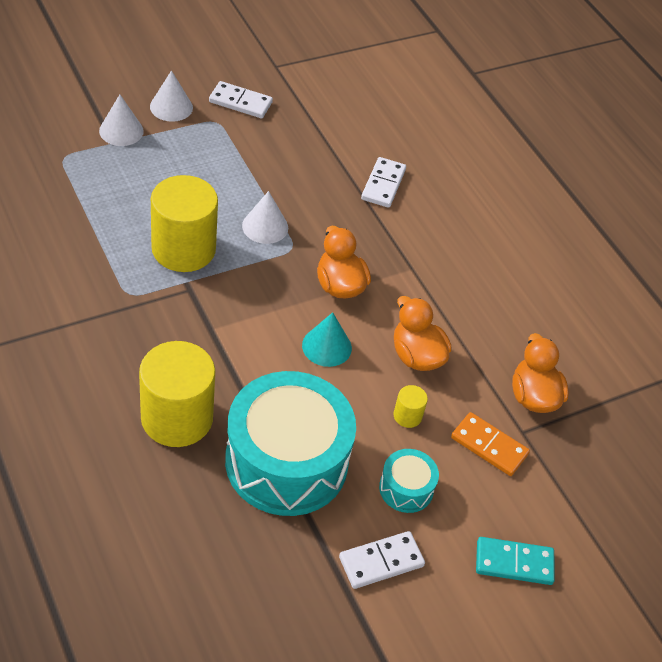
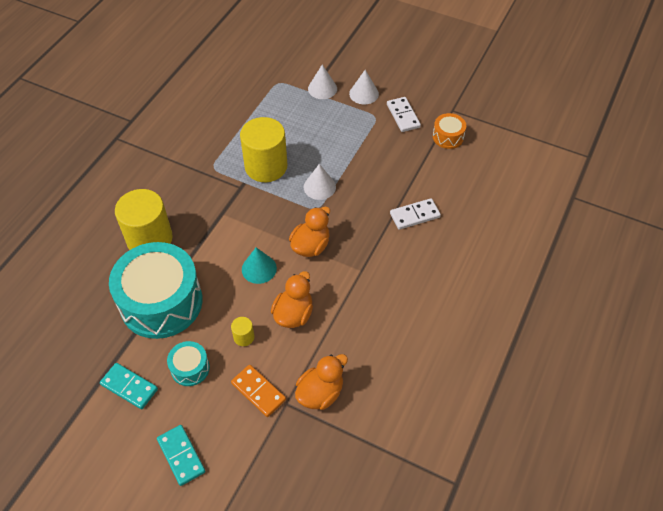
camera: 60 degrees right, 5 degrees up
(308, 93) = (448, 137): none -> orange drum
(381, 561) = (129, 387): white domino -> turquoise domino
(489, 446) = (258, 392): orange domino -> orange domino turned 45 degrees counterclockwise

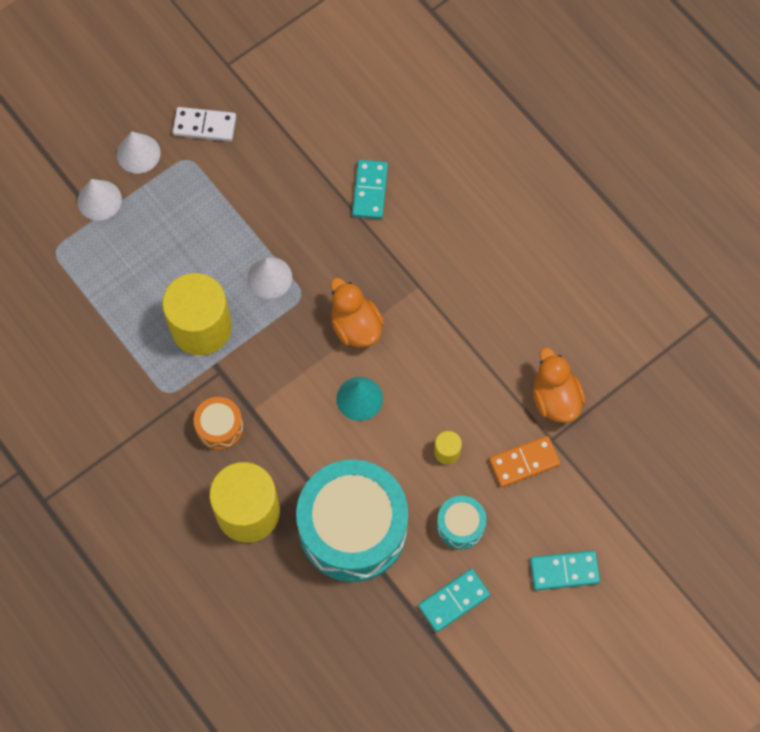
camera: 65 degrees left, 15 degrees up
(293, 314) = (442, 385): orange duck -> none
(414, 215) = (370, 191): white domino -> turquoise domino
(448, 137) = (269, 92): orange drum -> orange drum (219, 427)

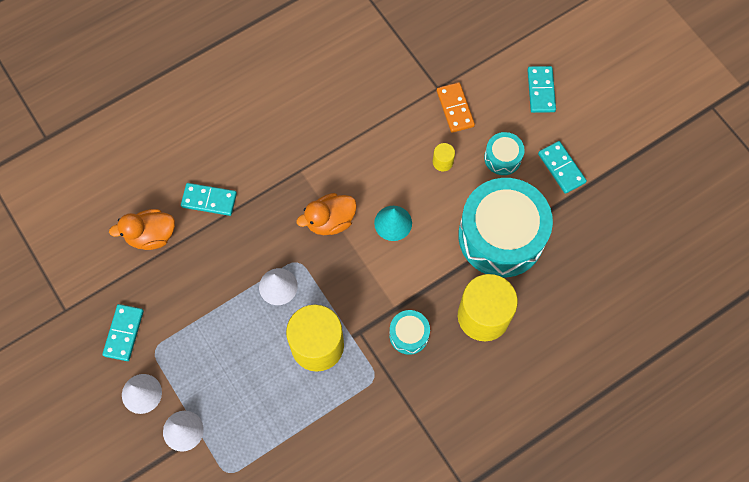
camera: 85 degrees left, 0 degrees up
(204, 126) = (124, 333): white domino -> turquoise domino
(219, 427) = (409, 335): orange drum -> turquoise drum
(555, 399) = (405, 81): orange duck -> orange duck (151, 236)

